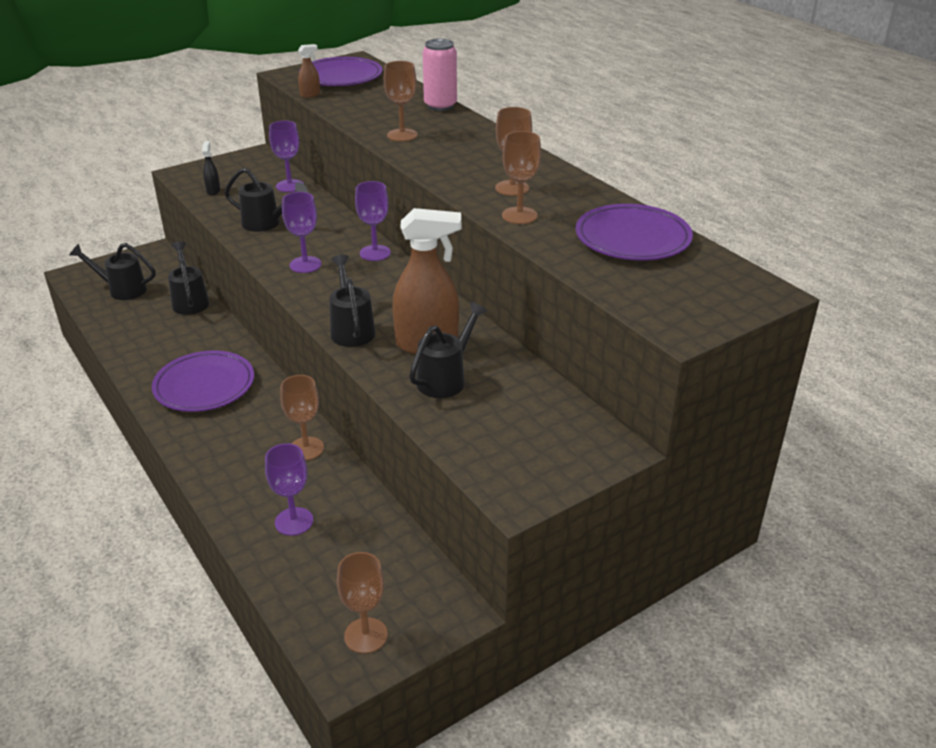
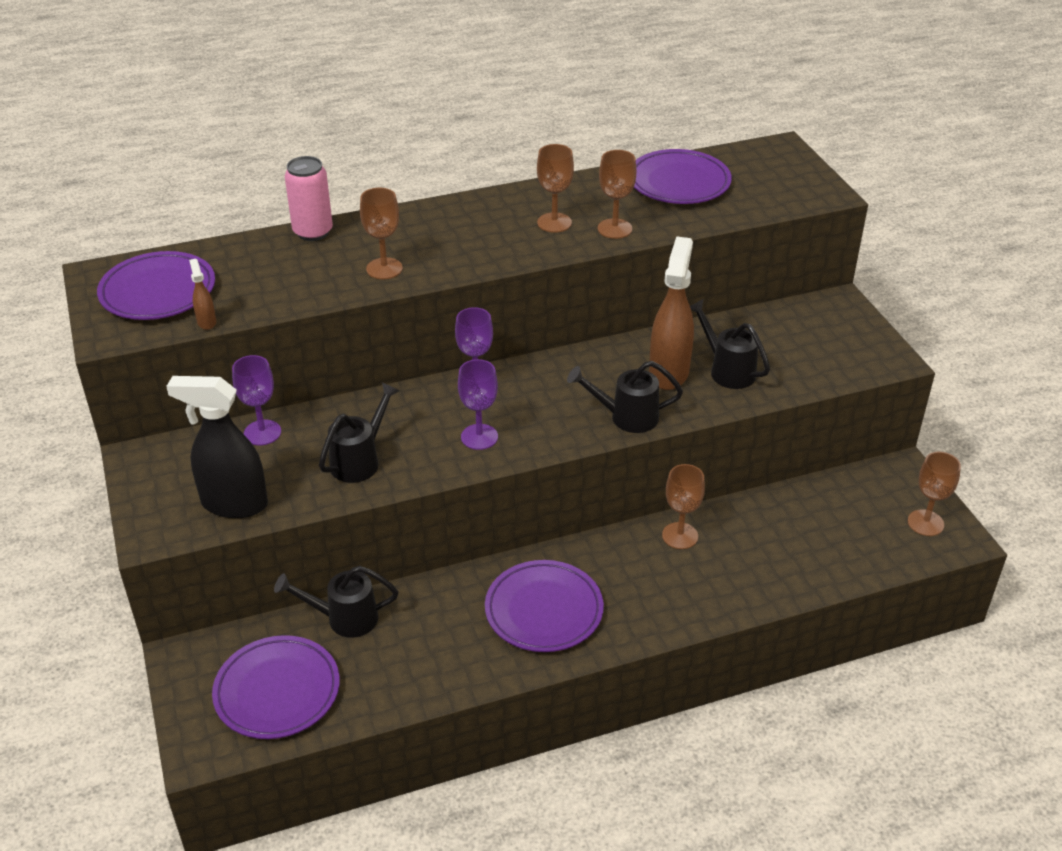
camera: 75 degrees left, 5 degrees up
(122, 290) = (277, 691): black watering can -> purple plate
(213, 191) = (234, 504): black spray bottle -> black spray bottle, size x2.30
(294, 521) = (785, 554): purple goblet -> none

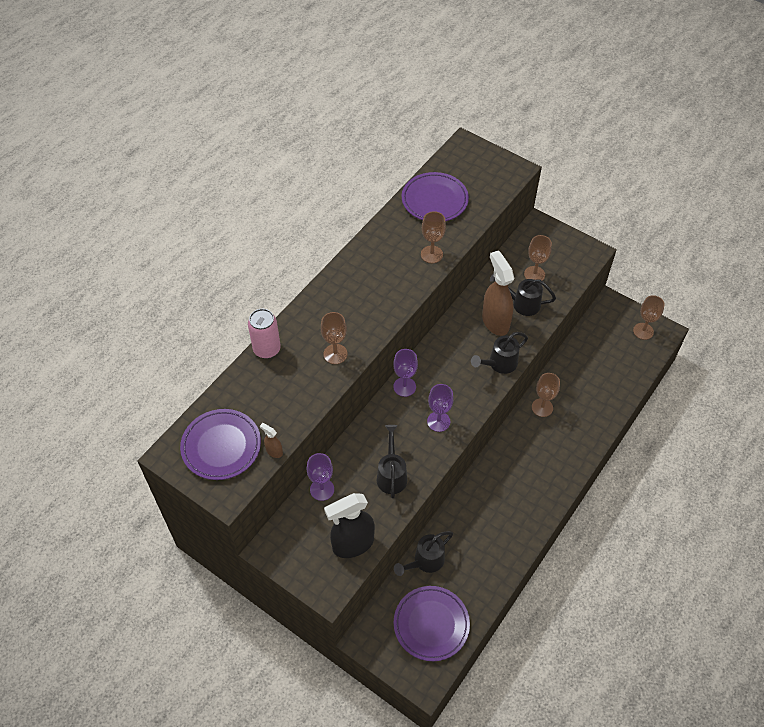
camera: 35 degrees left, 15 degrees up
(544, 610) = (516, 492): purple plate -> none
(554, 223) = (396, 267): brown goblet -> brown goblet (534, 274)

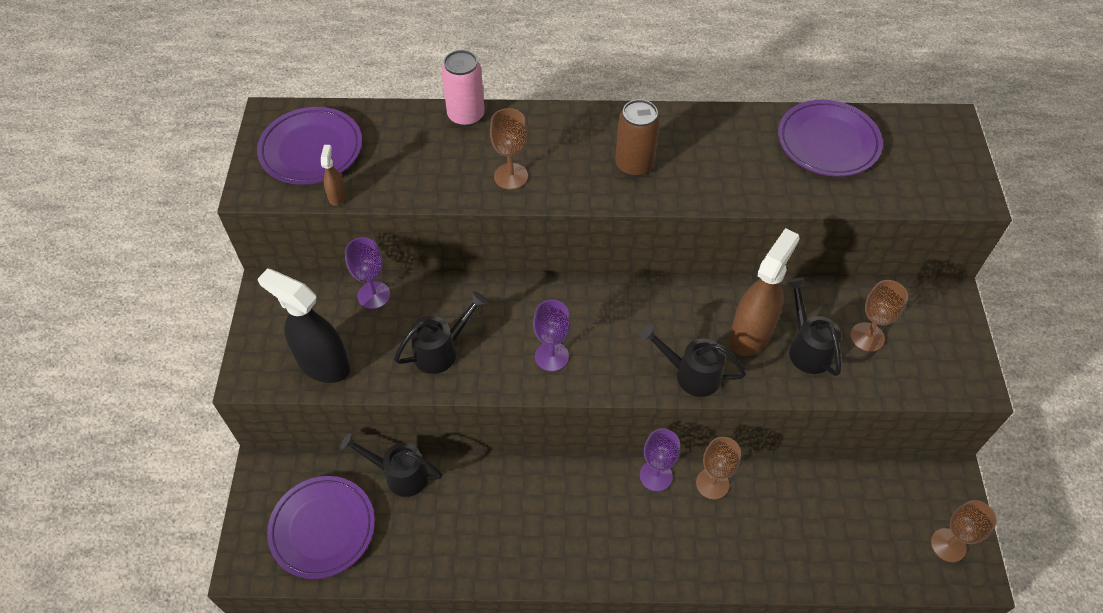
camera: 55 degrees right, 0 degrees up
(377, 292) = (634, 165): none -> brown can
(404, 387) = (571, 295): purple goblet -> purple goblet (656, 475)
(431, 254) = (741, 185): brown goblet -> none

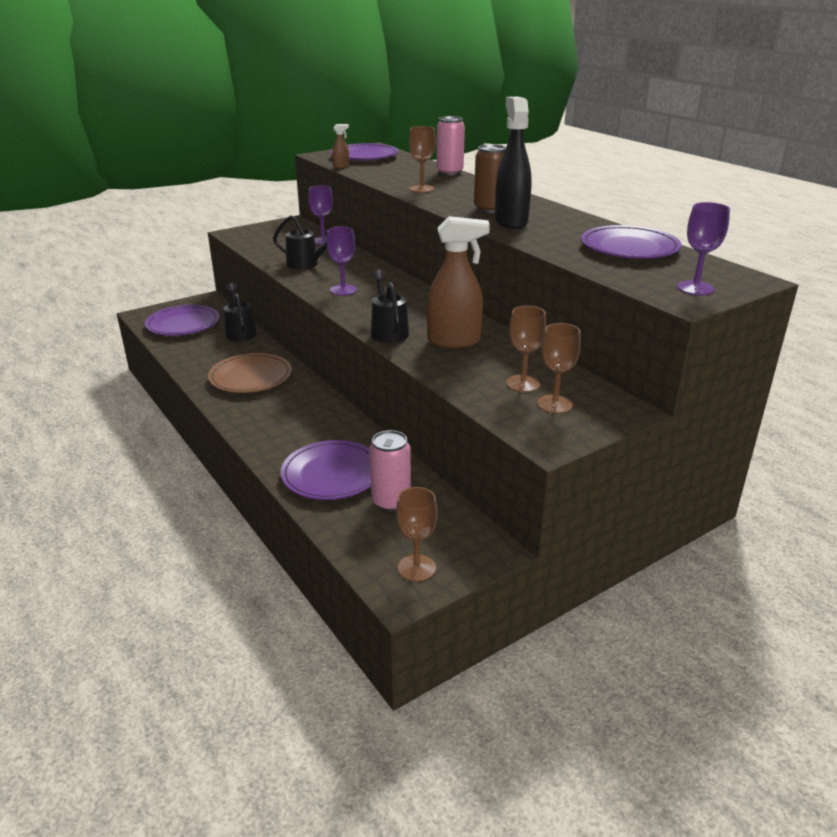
camera: 55 degrees right, 25 degrees down
(323, 364) = (260, 244): black spray bottle -> black spray bottle (511, 222)
(530, 517) = (251, 377): none -> brown plate
(656, 475) = (330, 409): purple goblet -> purple goblet (695, 288)
(712, 483) = (349, 433): brown goblet -> brown goblet (554, 404)
(777, 536) = (332, 474): none -> purple plate
(807, 348) = (473, 364): black watering can -> none
(848, 512) = (391, 502): none -> pink can

